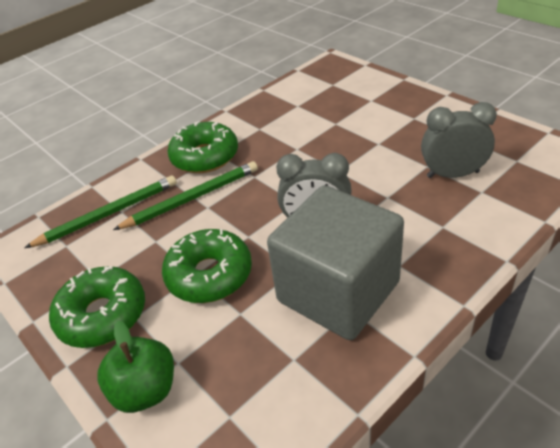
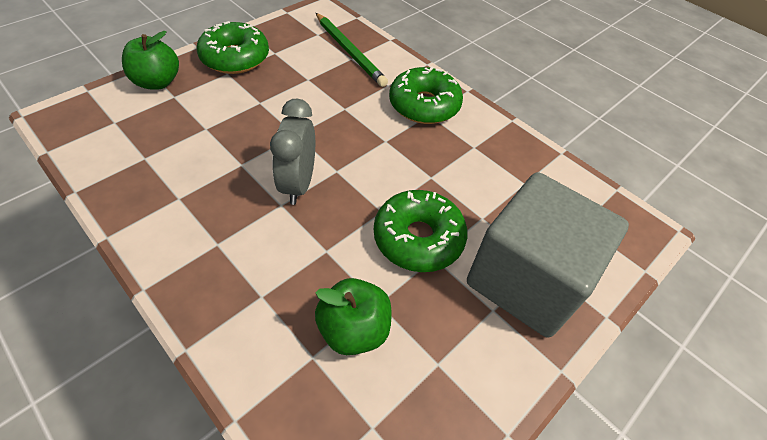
camera: 80 degrees right, 10 degrees up
(192, 198) = (359, 98): green pencil -> none
(209, 275) = (255, 110): green donut -> green donut (418, 238)
(338, 291) = (202, 192): grey cube -> grey cube (526, 279)
(452, 174) = (354, 329): grey clock -> green apple

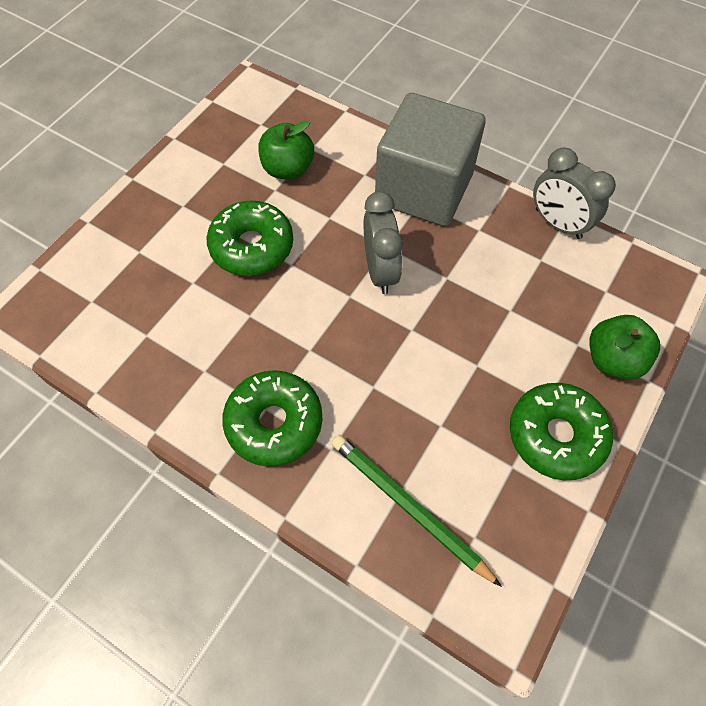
camera: 170 degrees right, 10 degrees up
(97, 183) = (558, 224): none -> grey clock
(526, 279) = (153, 234): grey cube -> grey cube (423, 189)

